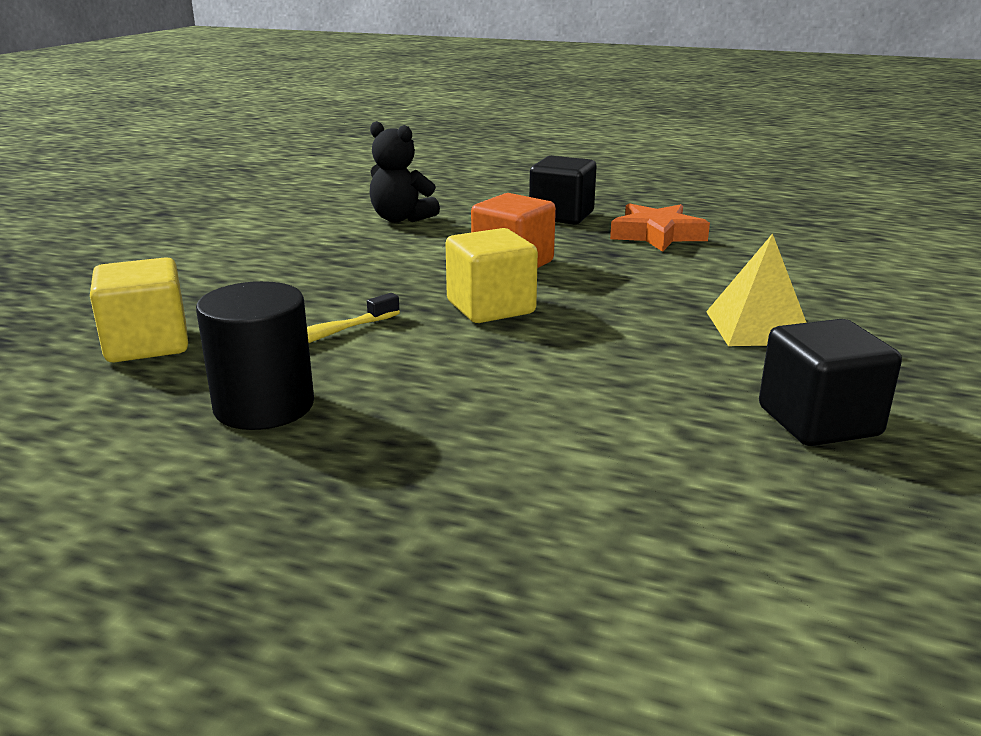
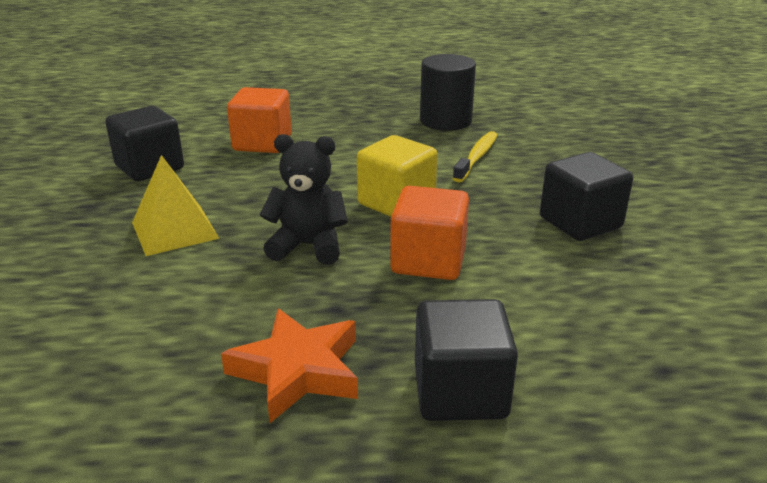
camera: 155 degrees right, 5 degrees up
(147, 344) = (564, 133): yellow cube -> none
(340, 262) = (580, 222): none -> black cube
(401, 219) = (647, 315): black teddy bear -> black teddy bear (308, 246)
(616, 430) = (262, 143): none -> orange cube

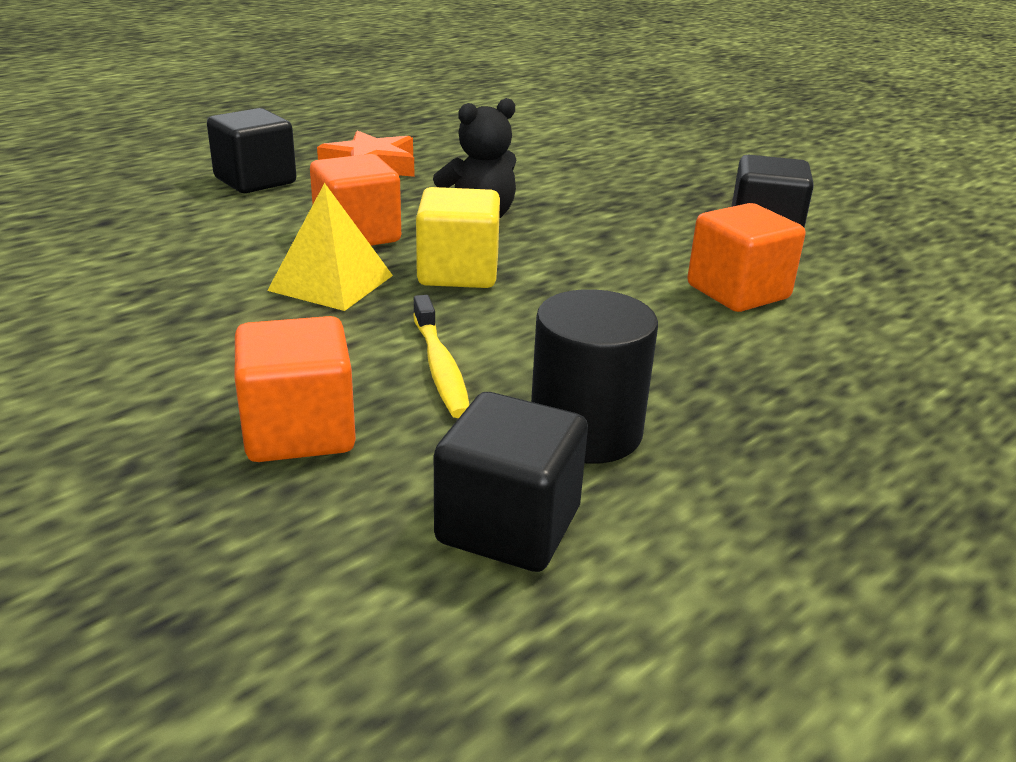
camera: 140 degrees right, 0 degrees up
(175, 230) = (606, 198): yellow pyramid -> yellow pyramid (331, 283)
(568, 153) = (299, 431): none -> orange cube
(580, 222) = (221, 313): black cube -> black cube (508, 525)

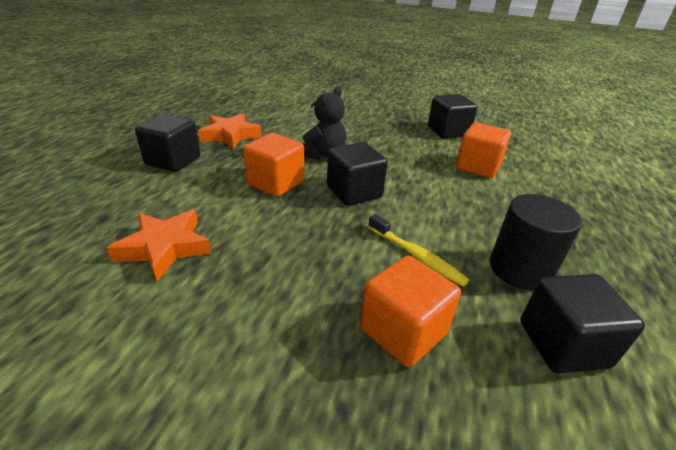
camera: 30 degrees left, 5 degrees up
(133, 267) = (165, 247): none -> orange star
(331, 283) = (298, 219): yellow pyramid -> none
(458, 272) = (354, 192): yellow cube -> black cube

